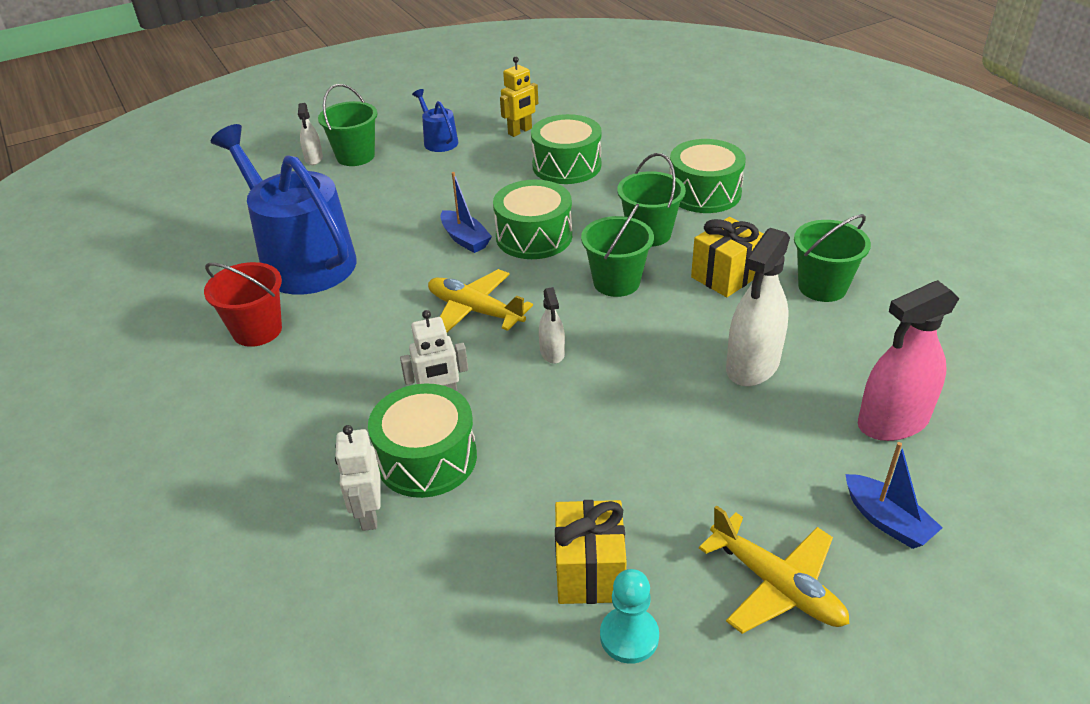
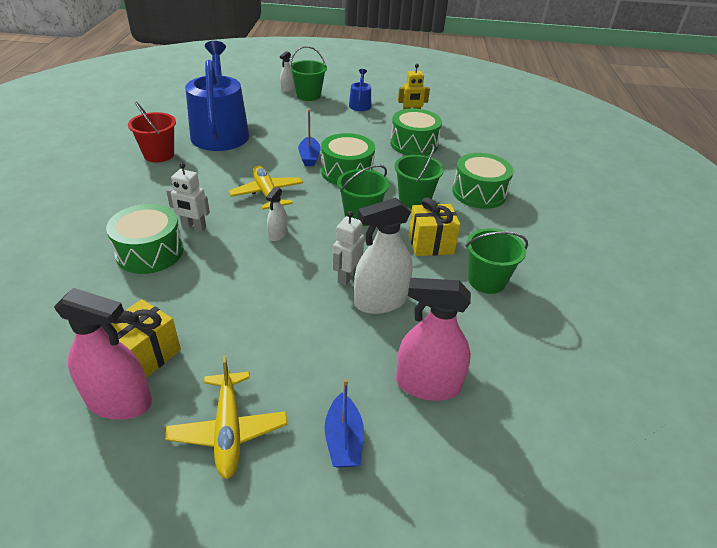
camera: 30 degrees right, 0 degrees up
(369, 514) = (91, 263): white robot -> white robot (347, 276)
(629, 636) = (119, 401): turquoise pawn -> pink spray bottle

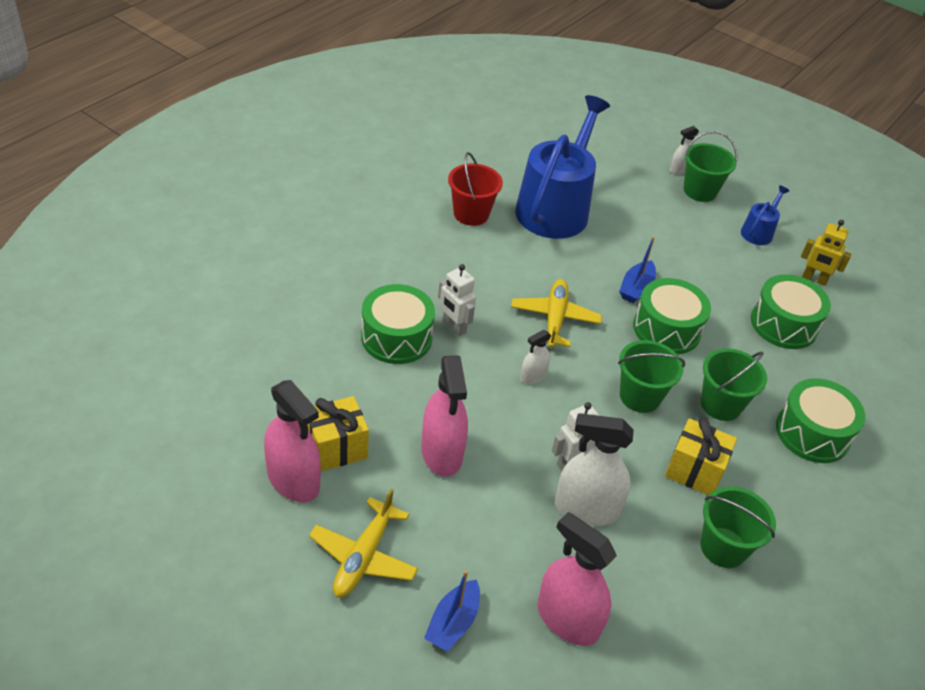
camera: 30 degrees right, 5 degrees up
(243, 315) = (442, 453): none -> pink spray bottle

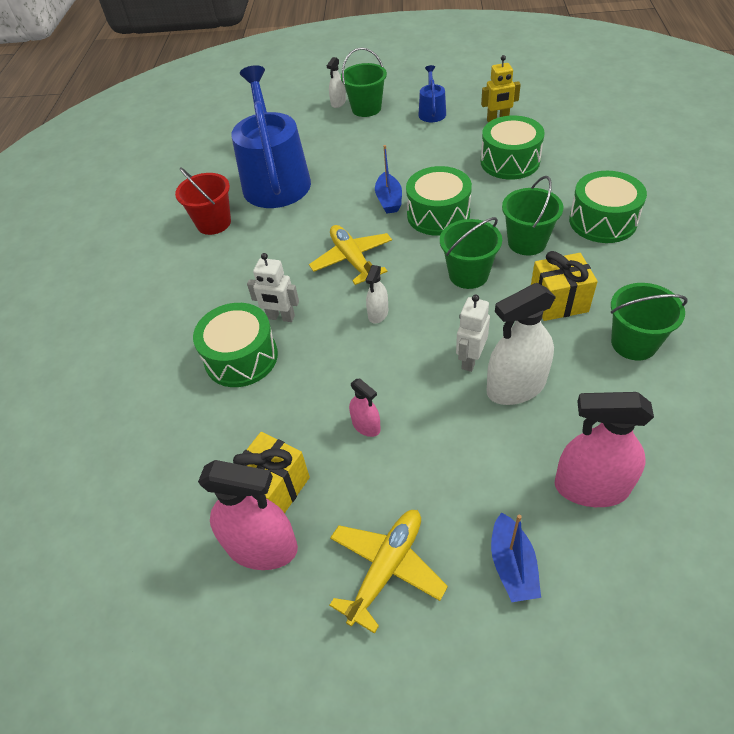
camera: 25 degrees left, 5 degrees up
(363, 557) = (386, 568): yellow plane -> yellow plane turned 135 degrees counterclockwise
(442, 453) = (366, 426): pink spray bottle -> pink spray bottle, size x0.51

